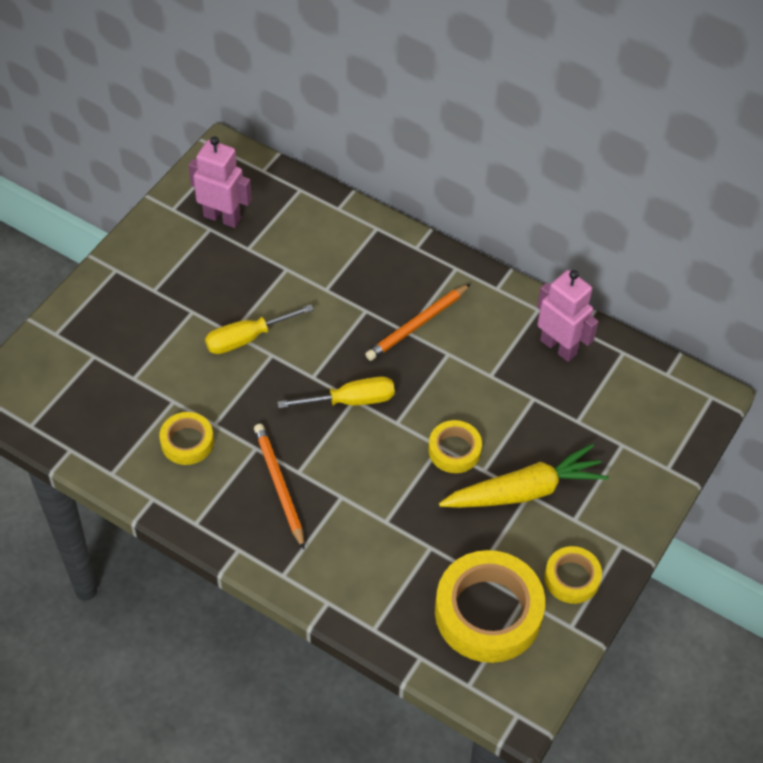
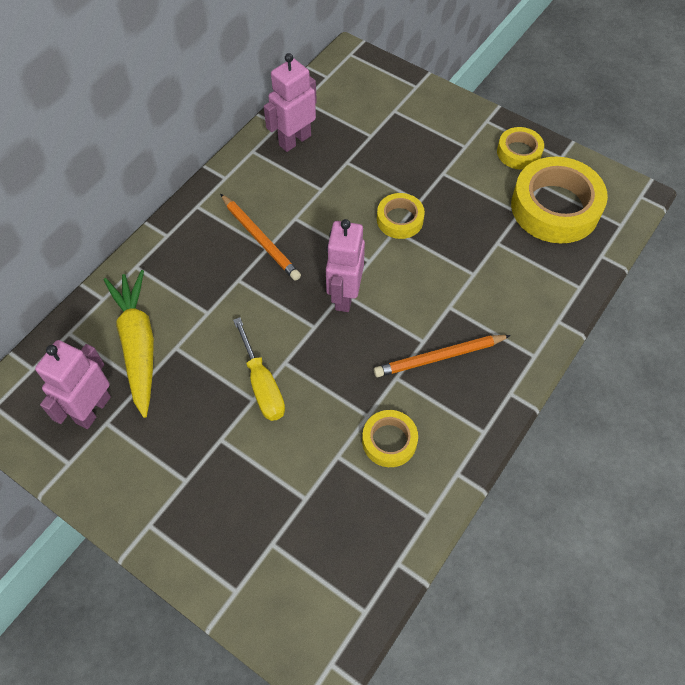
camera: 85 degrees left, 5 degrees up
(350, 401) = (344, 296): yellow screwdriver -> pink robot
(524, 491) = (440, 175): yellow carrot -> yellow carrot (138, 345)

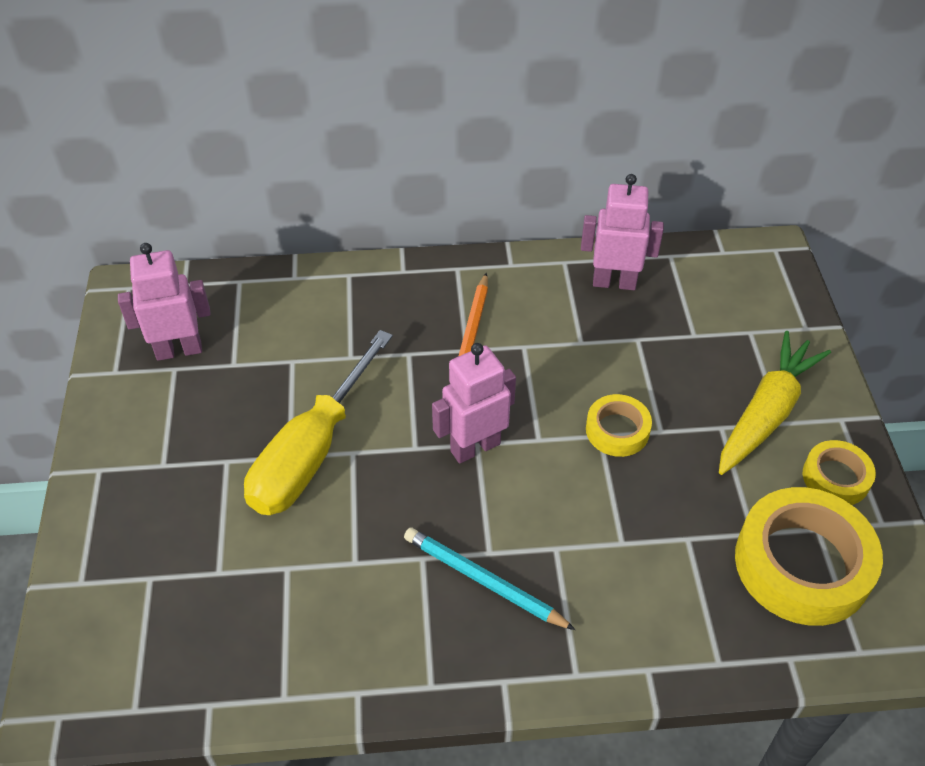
camera: 50 degrees right, 10 degrees down
(138, 345) = (270, 334): yellow carrot -> yellow carrot (766, 413)
(262, 384) = (312, 451): yellow screwdriver -> yellow screwdriver, size x1.66
(389, 441) = (342, 602): yellow tape -> none
(439, 357) = (484, 581): orange pencil -> turquoise pencil

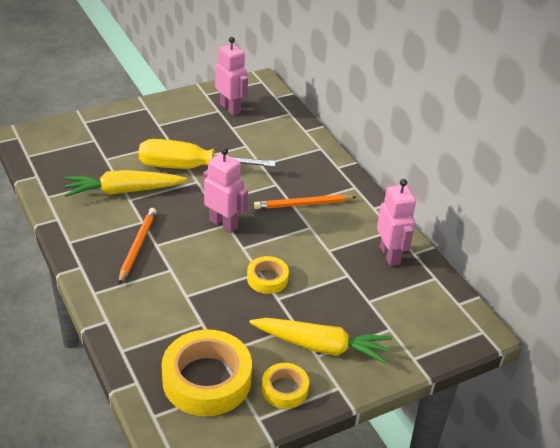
camera: 65 degrees right, 10 degrees down
(327, 566) = (123, 191): none -> yellow carrot
(484, 581) = (137, 246): turquoise pencil -> orange pencil

